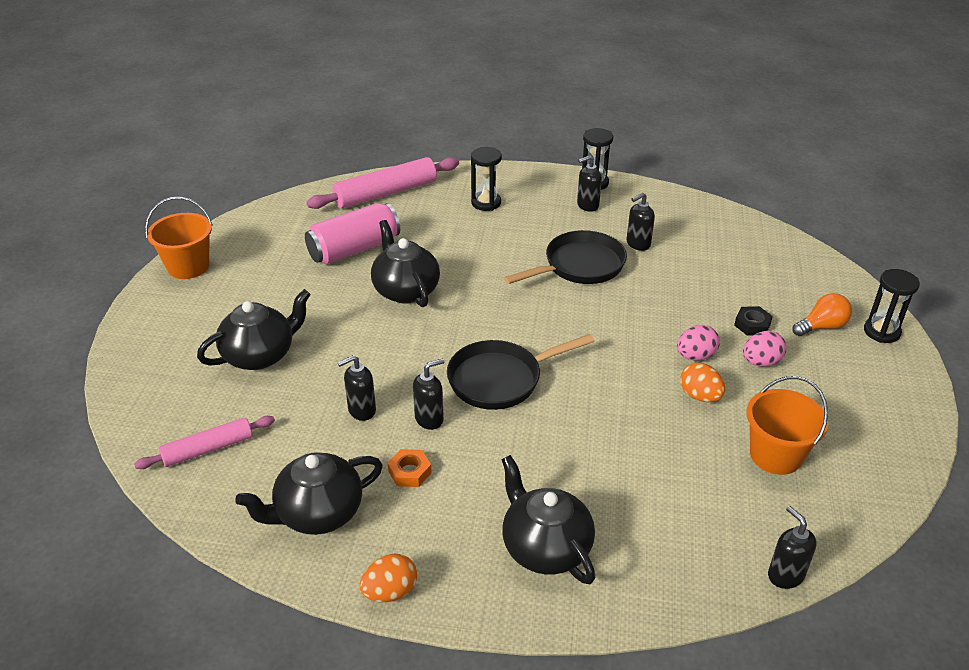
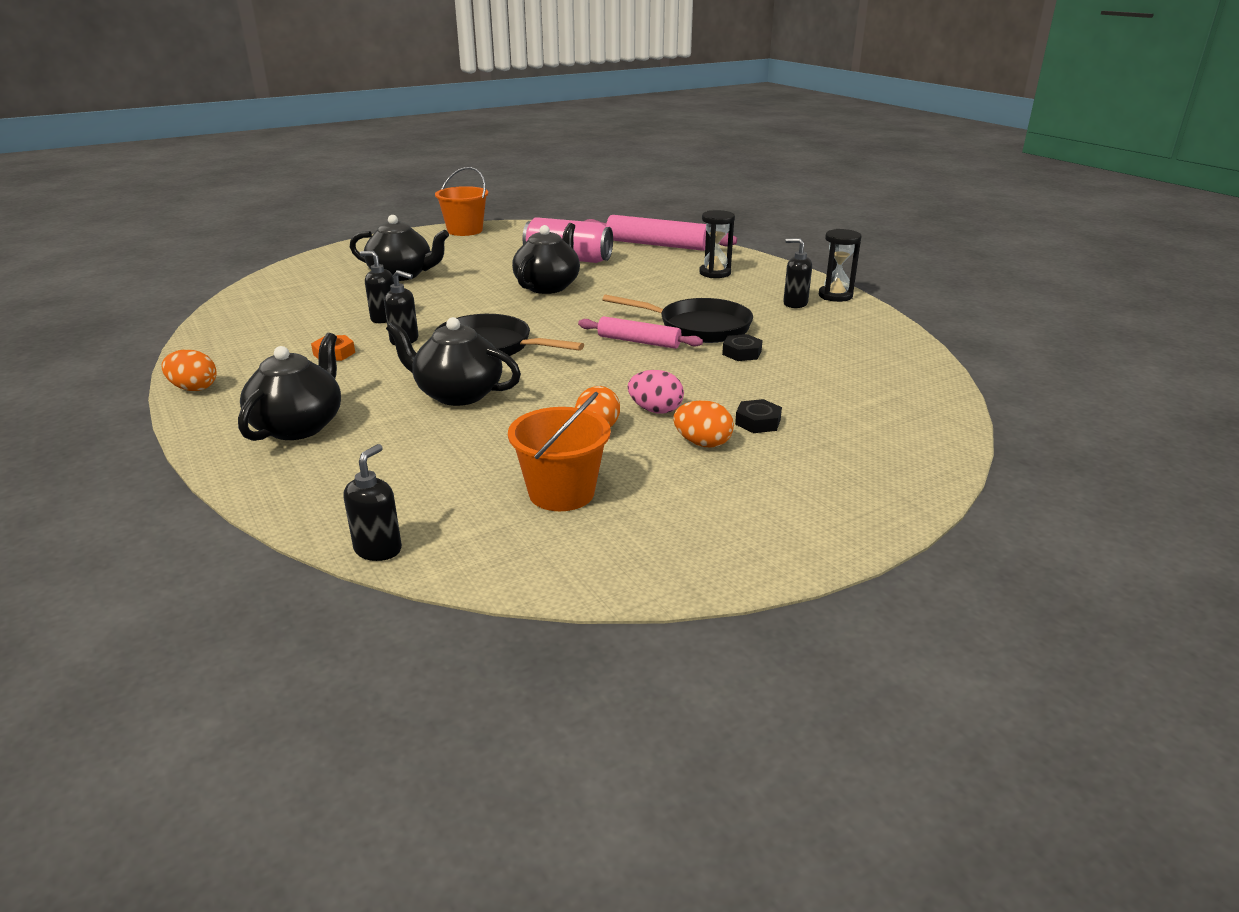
camera: 50 degrees right, 10 degrees down
(208, 449) = (285, 294): pink rolling pin -> pink rolling pin (639, 341)
(318, 513) = (255, 342): black teapot -> black teapot (457, 394)
(638, 244) = (781, 338): black soap dispenser -> none
(644, 273) = (741, 353): none -> black nut
(760, 362) = (702, 443): pink egg -> orange egg
(822, 326) = (827, 458): orange light bulb -> none
(881, 332) = (888, 496): black hourglass -> none

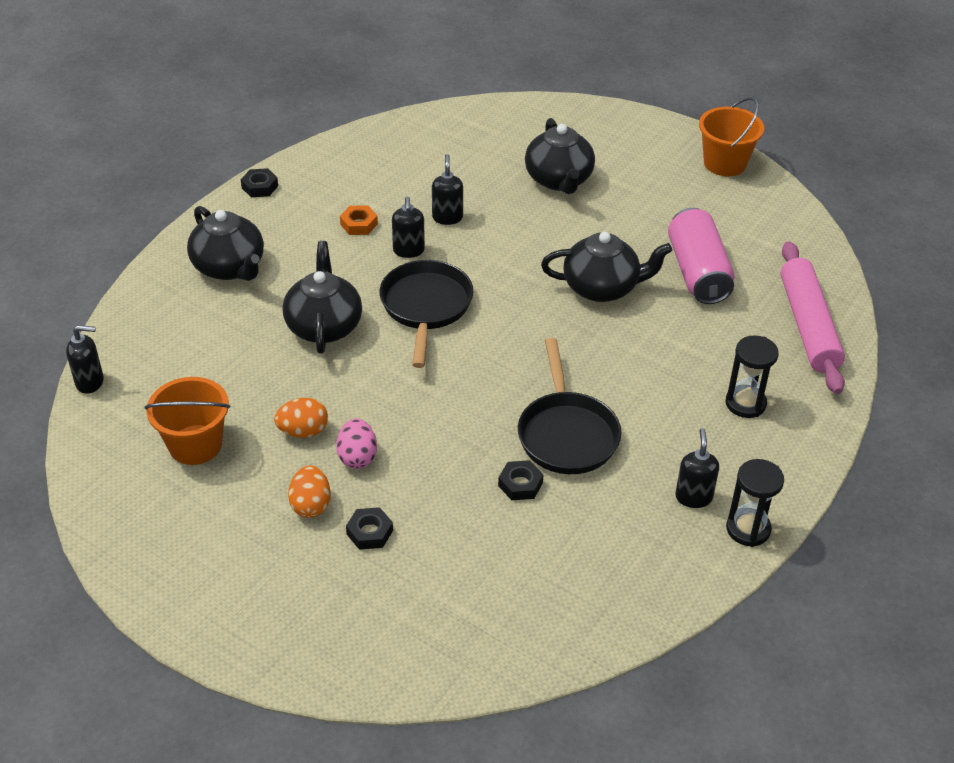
camera: 65 degrees right, 15 degrees up
(194, 388) = (260, 187): orange egg -> black nut
(299, 426) = (230, 267): black teapot -> black teapot turned 60 degrees clockwise
(639, 341) = (501, 400): pink rolling pin -> none

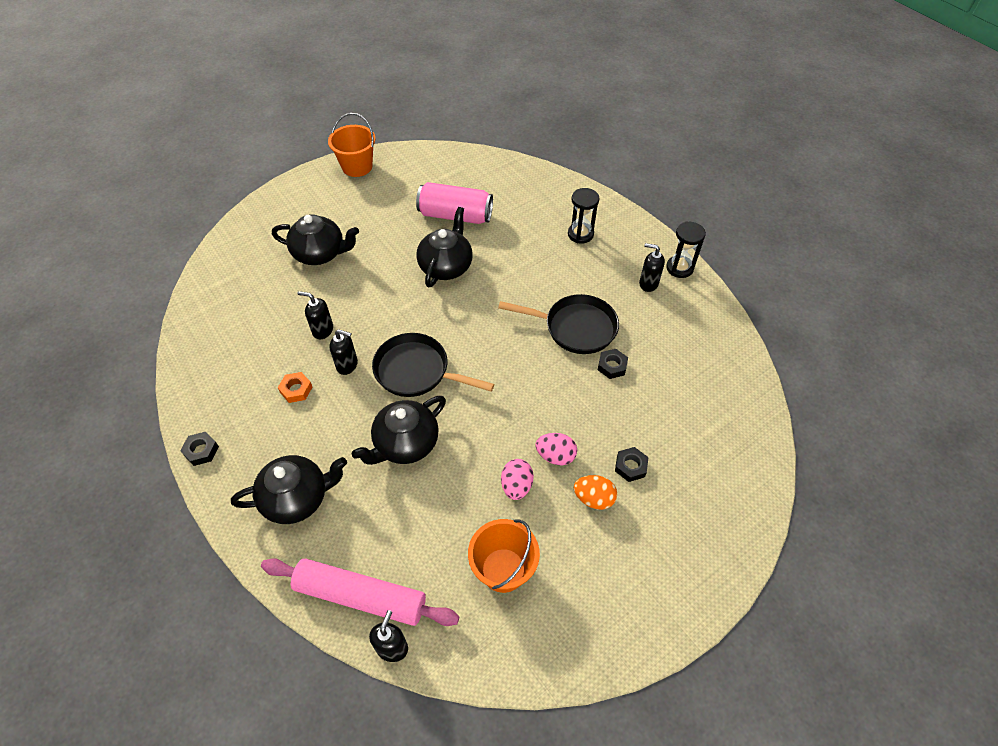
camera: 70 degrees left, 10 degrees up
(303, 431) = (516, 486): orange egg -> pink egg
(324, 326) = (405, 444): black teapot -> black teapot turned 60 degrees counterclockwise
(808, 326) = (527, 184): pink rolling pin -> pink rolling pin (361, 596)

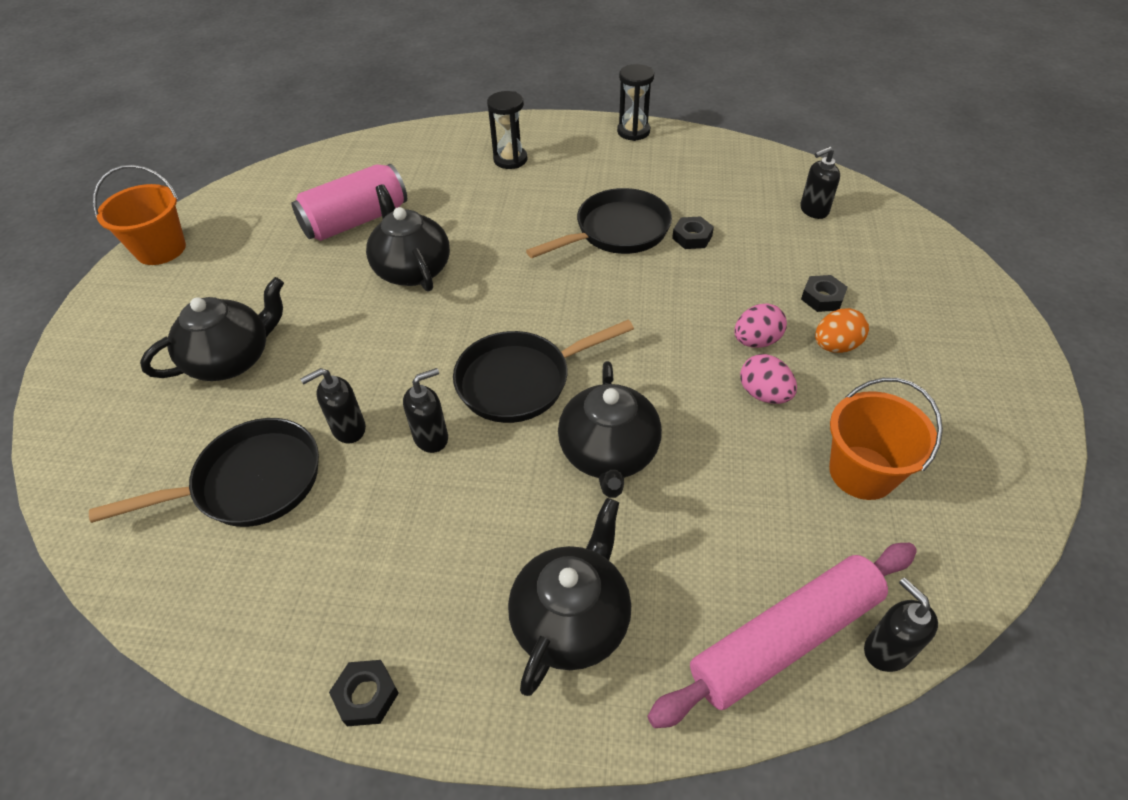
camera: 45 degrees left, 5 degrees down
(263, 322) = (250, 482): none -> black pan
(296, 389) = (402, 513): orange nut -> none
(648, 283) = (626, 158): black soap dispenser -> black soap dispenser (813, 210)

